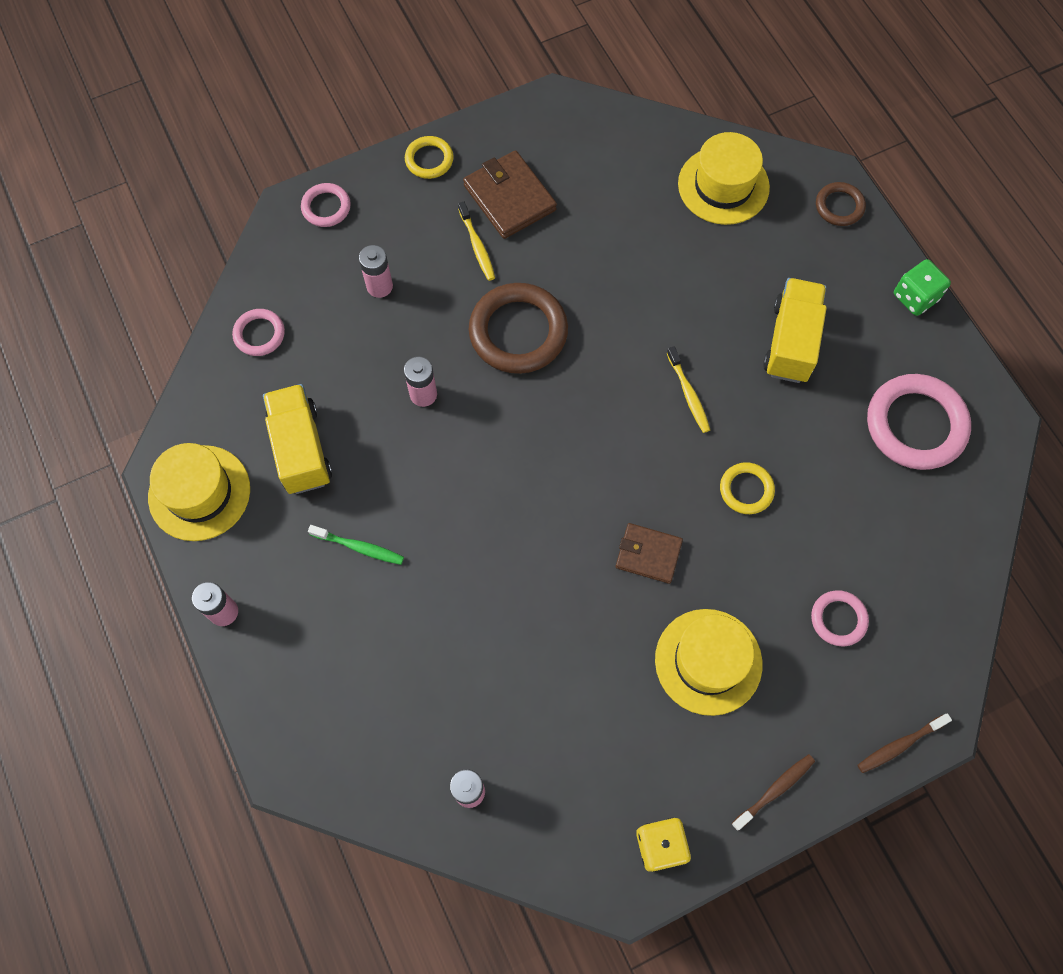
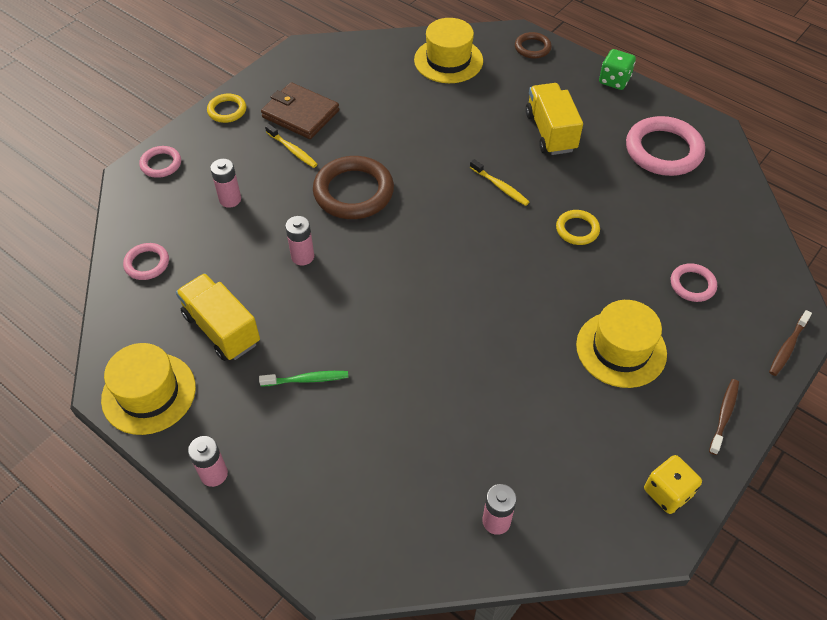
camera: 25 degrees left, 15 degrees down
(648, 554) = (534, 296): brown wallet -> none

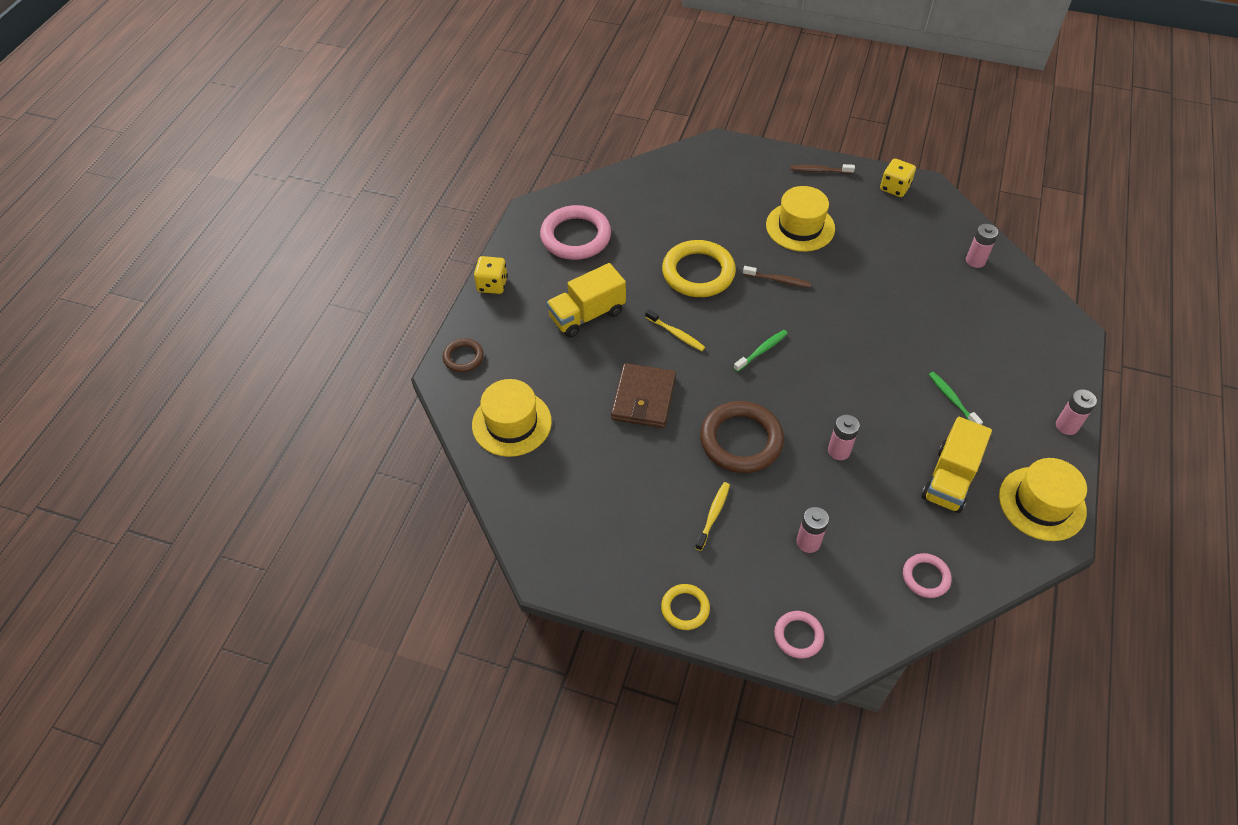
camera: 110 degrees left, 0 degrees up
(300, 114) = (656, 530): brown wallet -> brown wallet (643, 398)
(448, 243) = (761, 351): none -> green toothbrush
(500, 186) = (675, 334): yellow toothbrush -> yellow toothbrush turned 105 degrees clockwise
(577, 229) = (698, 273): yellow ring -> yellow ring, size x1.91
(614, 80) = (492, 285): green dice -> yellow dice
(692, 285) = (717, 199): pink ring -> none
(788, 347) = (744, 148): brown toothbrush -> brown toothbrush (778, 280)

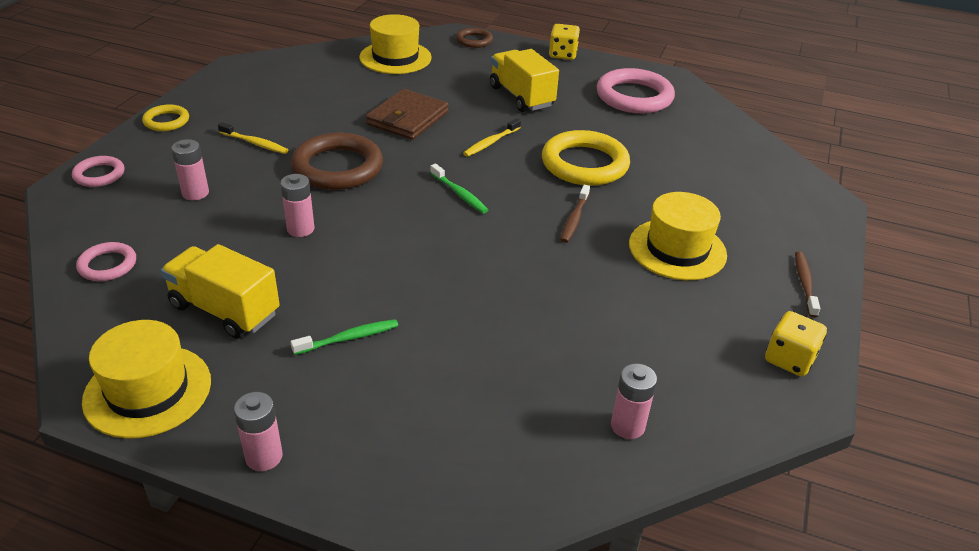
camera: 90 degrees right, 15 degrees down
(643, 398) = (407, 118): brown wallet -> brown wallet turned 75 degrees counterclockwise

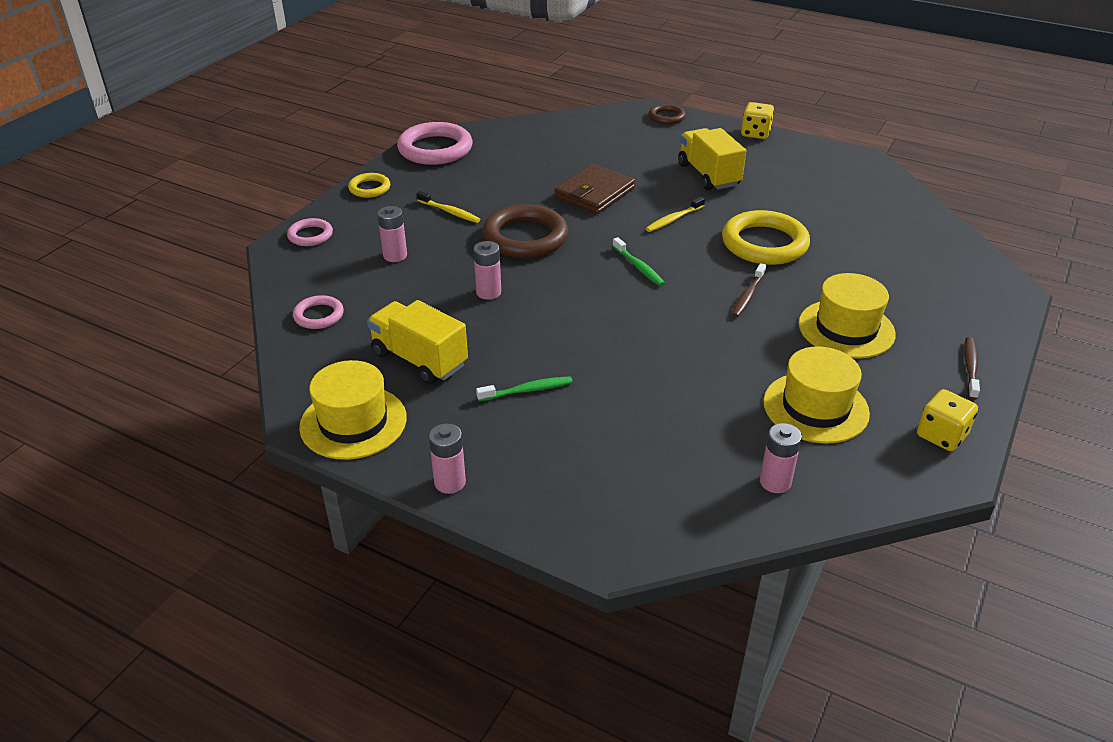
camera: 10 degrees right, 0 degrees up
(395, 57) = (587, 132): yellow hat -> yellow hat (815, 407)
(634, 96) = (824, 178): pink ring -> pink ring (435, 149)

